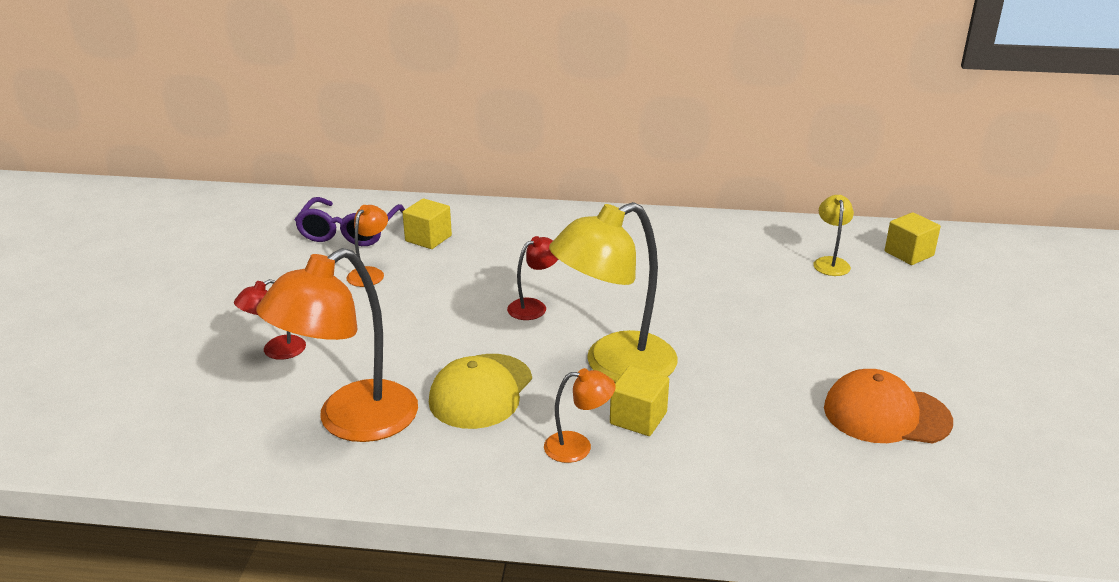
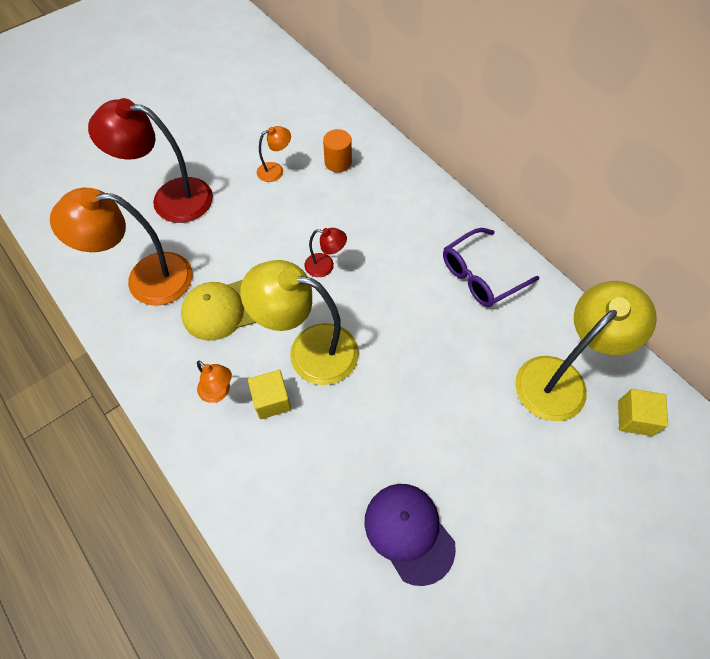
camera: 45 degrees right, 30 degrees up
(276, 351) = (170, 198): red lamp -> red lamp, size x2.14
(349, 232) = (303, 126): purple glasses -> purple glasses (481, 275)
(428, 238) = (338, 162): yellow cube -> orange cylinder
(830, 262) = (560, 378): yellow lamp -> yellow lamp, size x2.14
(886, 414) = (409, 532): orange cap -> purple cap

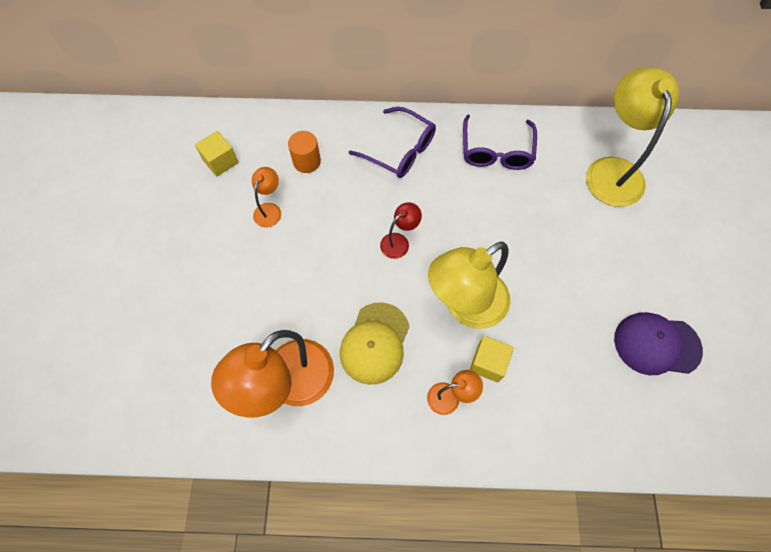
camera: 50 degrees left, 5 degrees up
(170, 198) = (218, 309): red lamp -> none
(409, 210) = (400, 150): none -> purple glasses
(634, 418) = (669, 154): yellow cube -> yellow cube (220, 161)

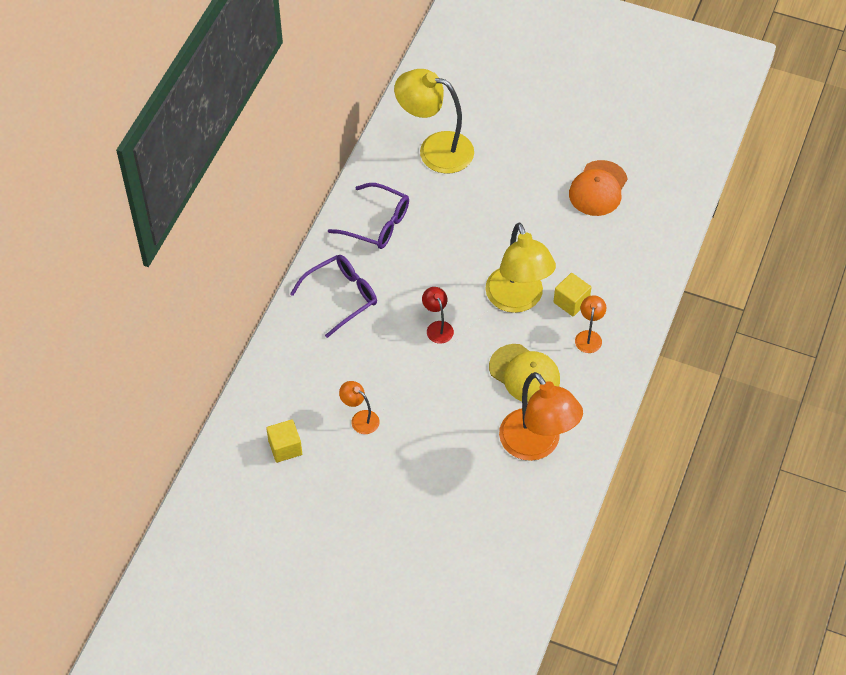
camera: 70 degrees left, 10 degrees down
(306, 161) = (319, 375): orange cylinder -> none
(656, 344) = (598, 188): purple cap -> orange cap

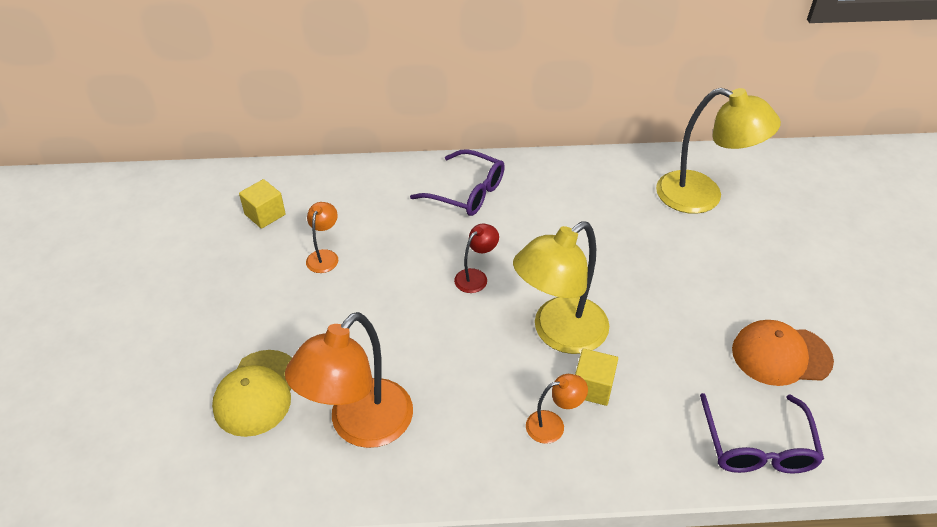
camera: 65 degrees right, 10 degrees down
(377, 224) = (573, 187): purple glasses -> purple glasses (757, 446)
(435, 149) = (702, 196): yellow lamp -> yellow lamp turned 120 degrees clockwise
(524, 374) = (458, 377): yellow cap -> yellow cap (257, 393)

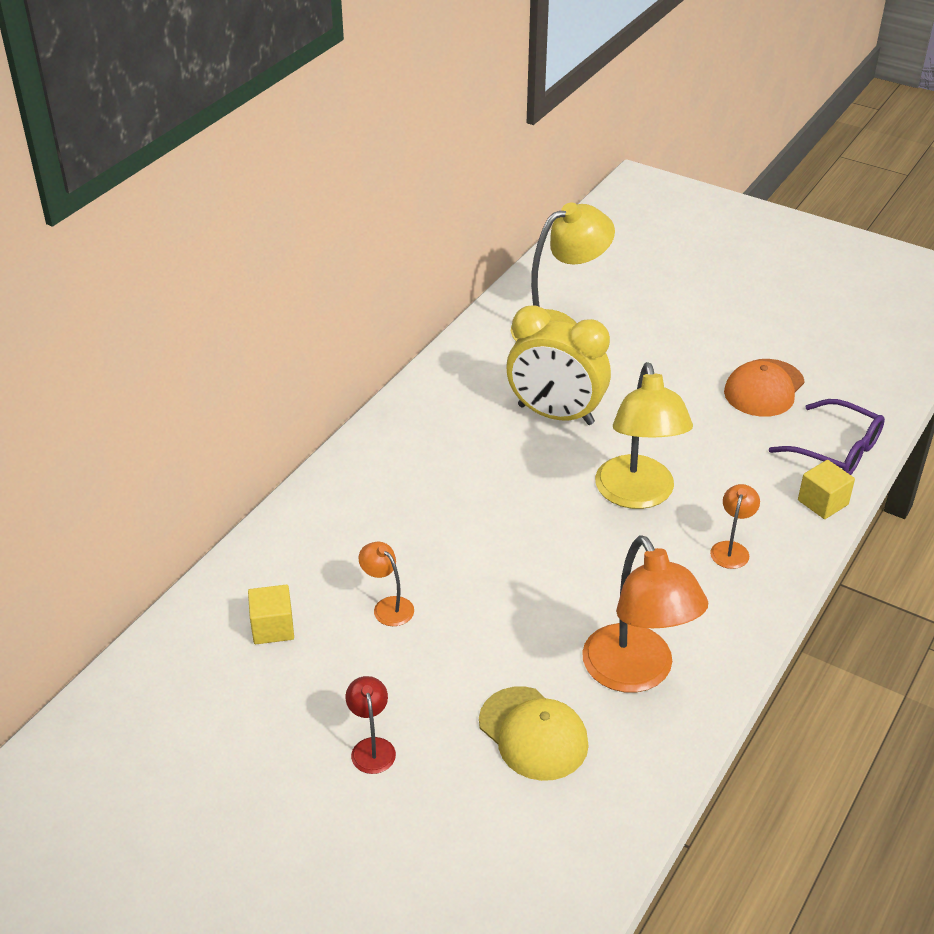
camera: 55 degrees left, 5 degrees down
(467, 192) = (400, 463): purple glasses -> none
(476, 277) = (521, 512): red lamp -> red lamp (372, 747)
(592, 387) = (711, 506): yellow cube -> yellow cube (822, 502)
(601, 243) = (555, 415): none -> yellow clock

